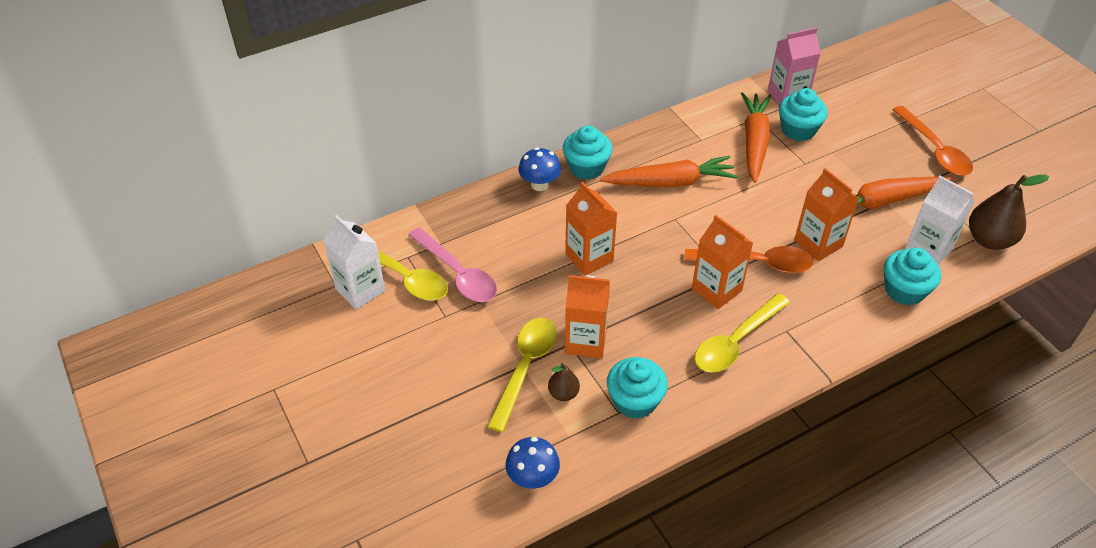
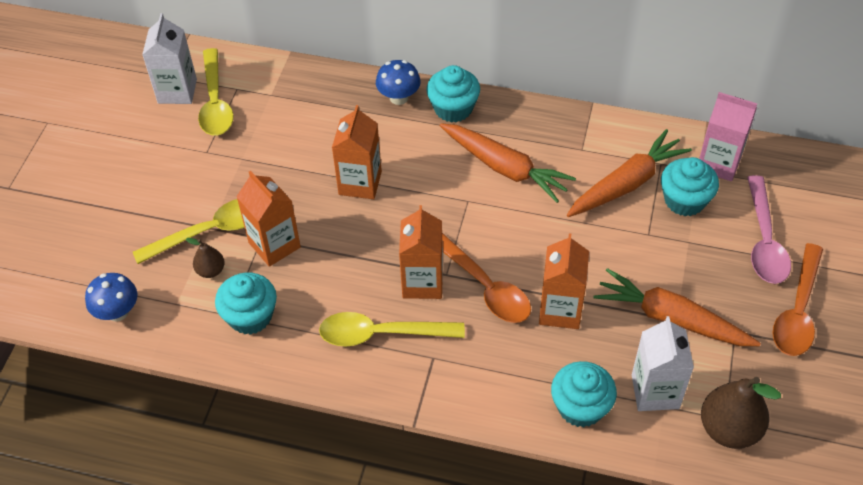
camera: 45 degrees right, 5 degrees up
(457, 274) = (253, 126): pink spoon -> pink spoon (764, 240)

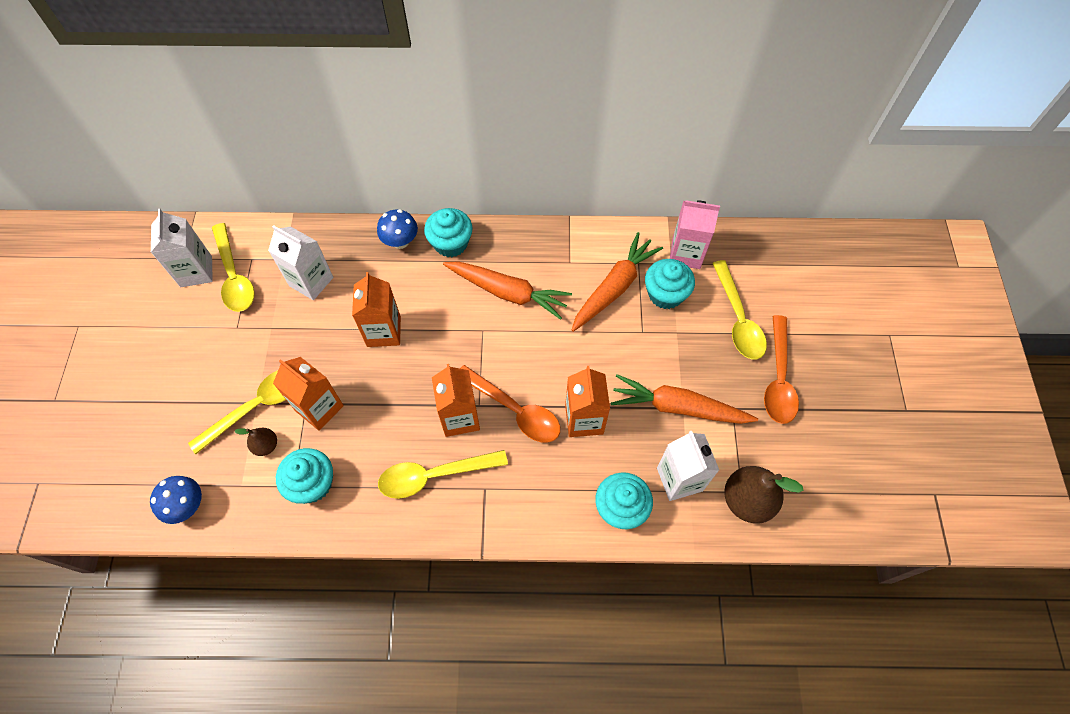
camera: 15 degrees left, 10 degrees up
(294, 121) = (311, 281): none -> white carton
(764, 240) = (738, 319): pink spoon -> yellow spoon

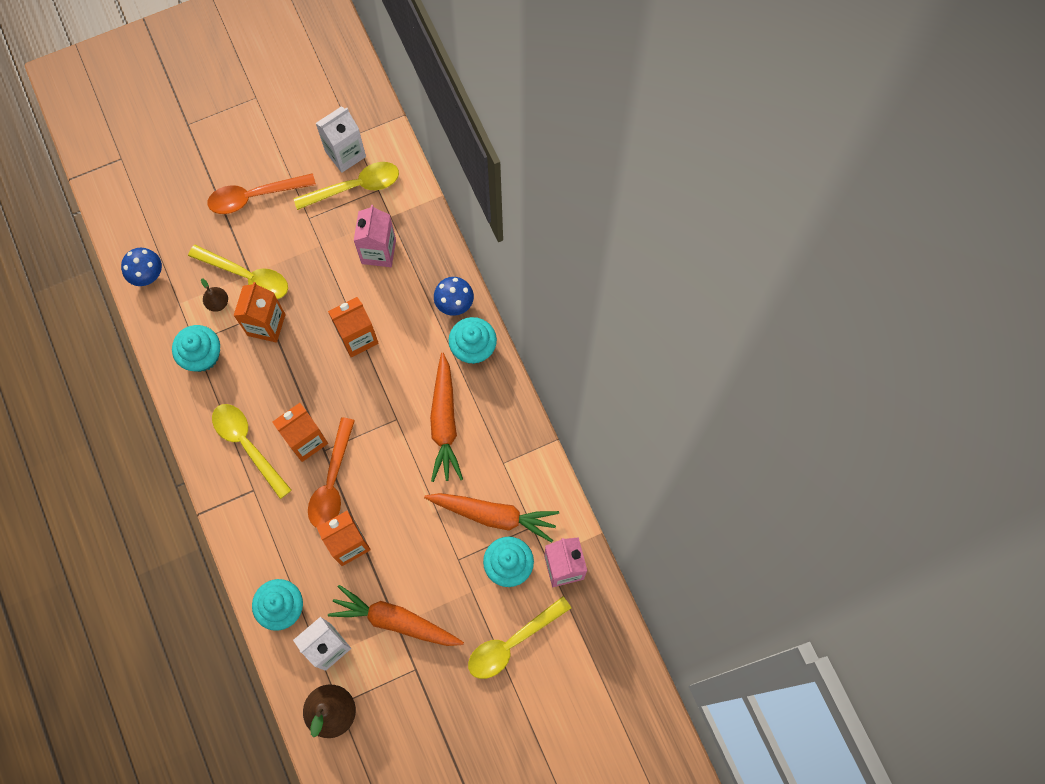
camera: 65 degrees right, 10 degrees up
(234, 276) = (355, 187): yellow spoon -> yellow spoon turned 150 degrees counterclockwise
(311, 281) = (378, 251): white carton -> pink carton
(678, 407) = (395, 621): orange carrot -> orange carrot turned 60 degrees counterclockwise
(778, 378) = (464, 701): orange spoon -> orange spoon (254, 196)

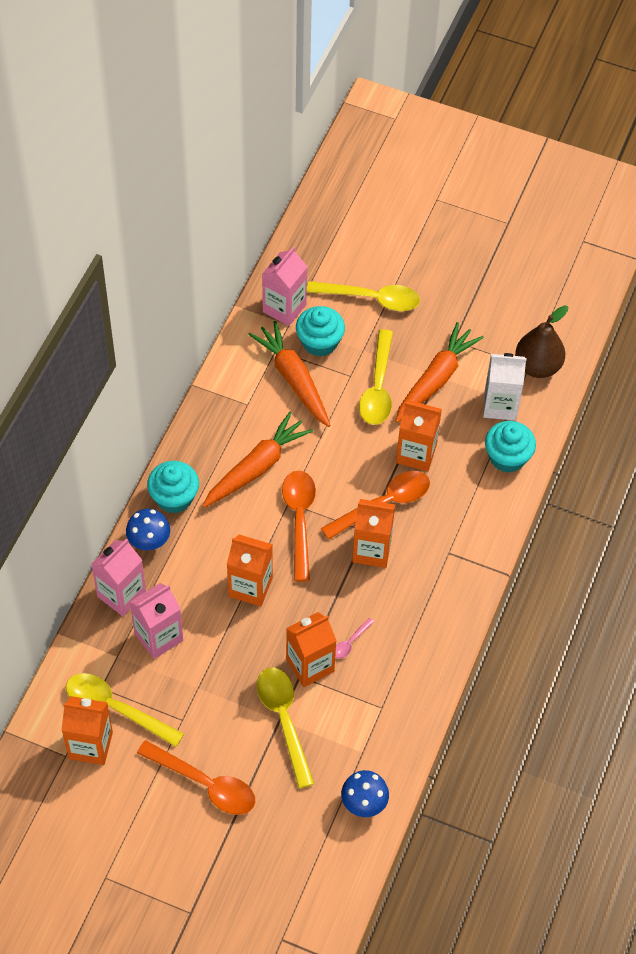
camera: 135 degrees left, 15 degrees down
(202, 355) = (386, 690): turquoise cupcake -> none
(218, 303) = (330, 721): brown pear -> none
(247, 445) = (420, 588): yellow spoon -> yellow spoon (378, 387)
(256, 364) = (350, 642): none -> pink spoon
(345, 154) = (90, 745): white carton -> orange carton
(376, 414) = (299, 520): none -> orange spoon
(395, 621) = (436, 379): orange carrot -> orange carrot turned 120 degrees counterclockwise
(431, 254) = (121, 594): none -> pink carton

